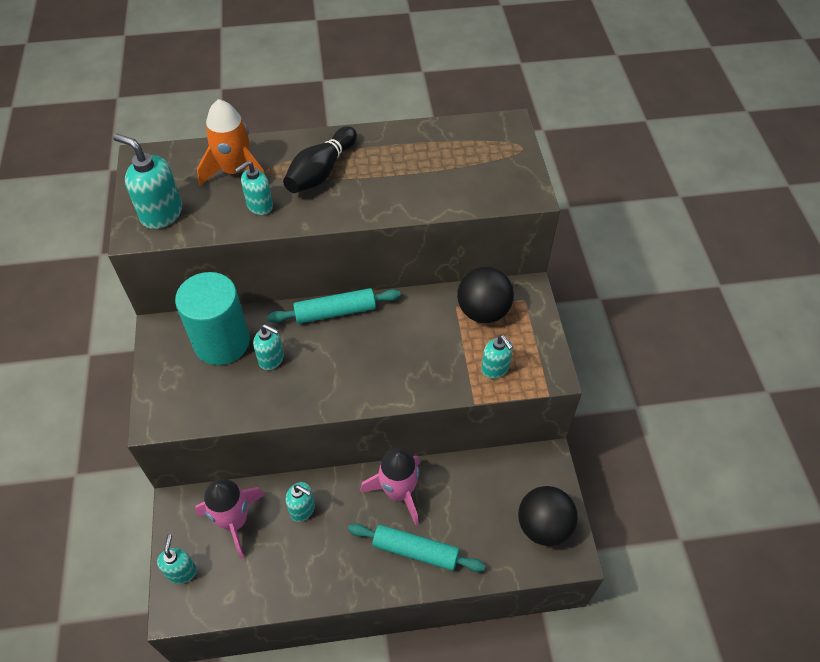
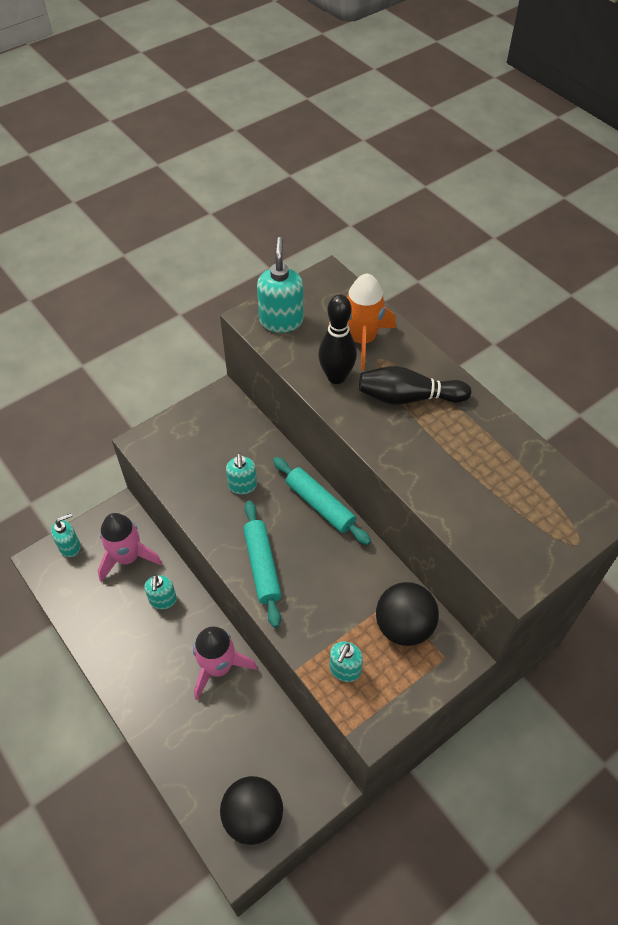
camera: 60 degrees right, 0 degrees up
(222, 342) = (237, 443): turquoise cylinder -> none
(259, 206) = (336, 377): turquoise soap dispenser -> black bowling pin
(415, 550) = (171, 711): turquoise rolling pin -> turquoise rolling pin (262, 566)

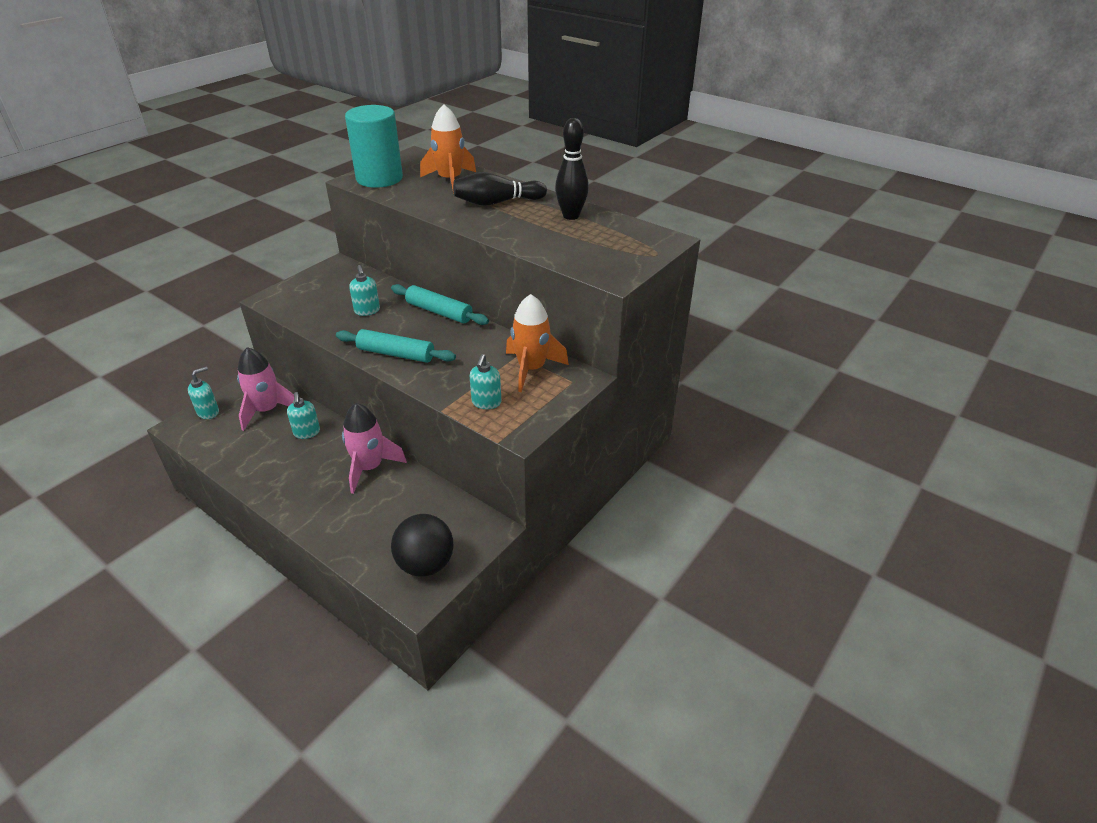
camera: 15 degrees left, 15 degrees down
(262, 566) = (396, 354): turquoise rolling pin -> turquoise rolling pin turned 45 degrees counterclockwise
(281, 321) = (379, 178): turquoise soap dispenser -> turquoise cylinder
(336, 377) = (434, 199): black bowling pin -> black bowling pin (571, 216)
(404, 626) = (531, 369): black ball -> orange rocket

